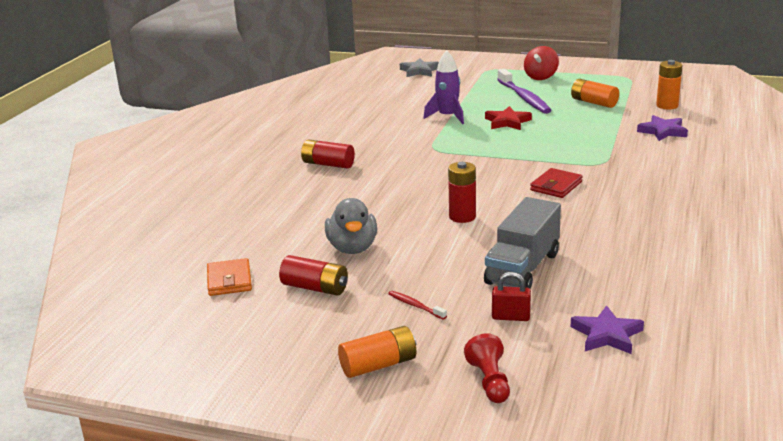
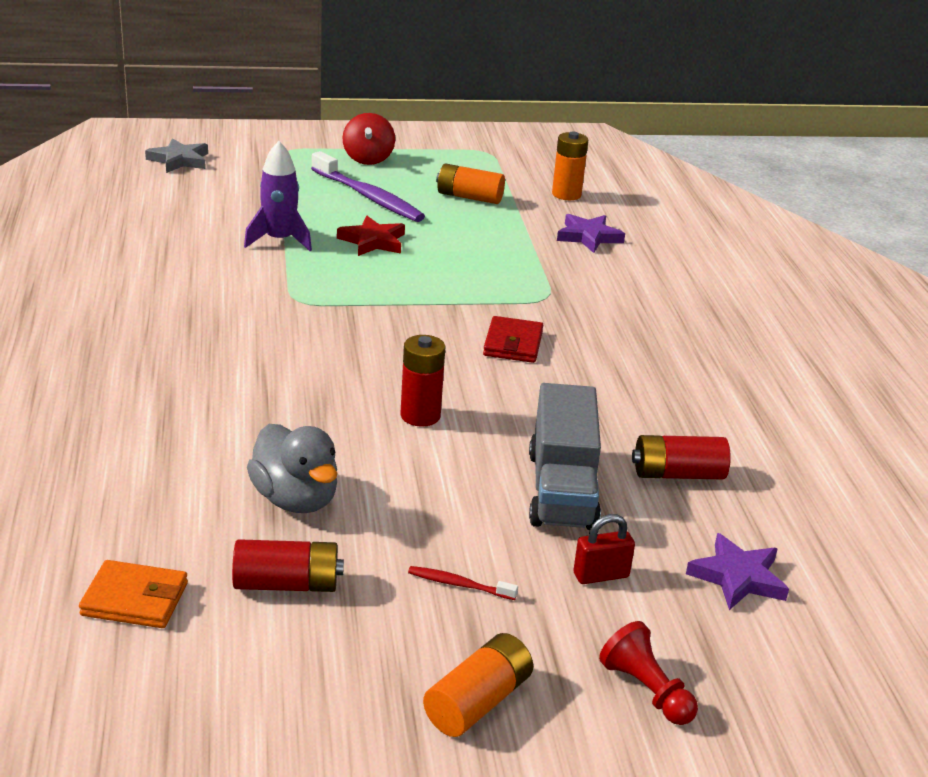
camera: 30 degrees left, 5 degrees up
(229, 280) = (135, 599): orange wallet -> orange wallet turned 45 degrees counterclockwise
(328, 164) = (149, 349): red battery -> red battery (678, 474)

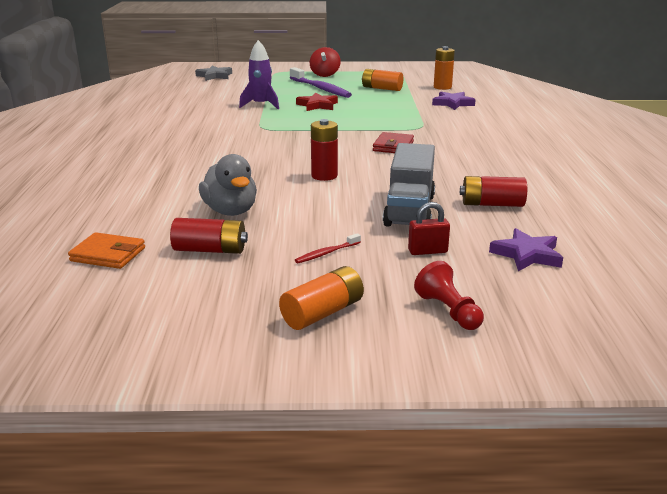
camera: 10 degrees right, 5 degrees down
(459, 584) = (327, 253): red toothbrush -> red toothbrush turned 60 degrees counterclockwise

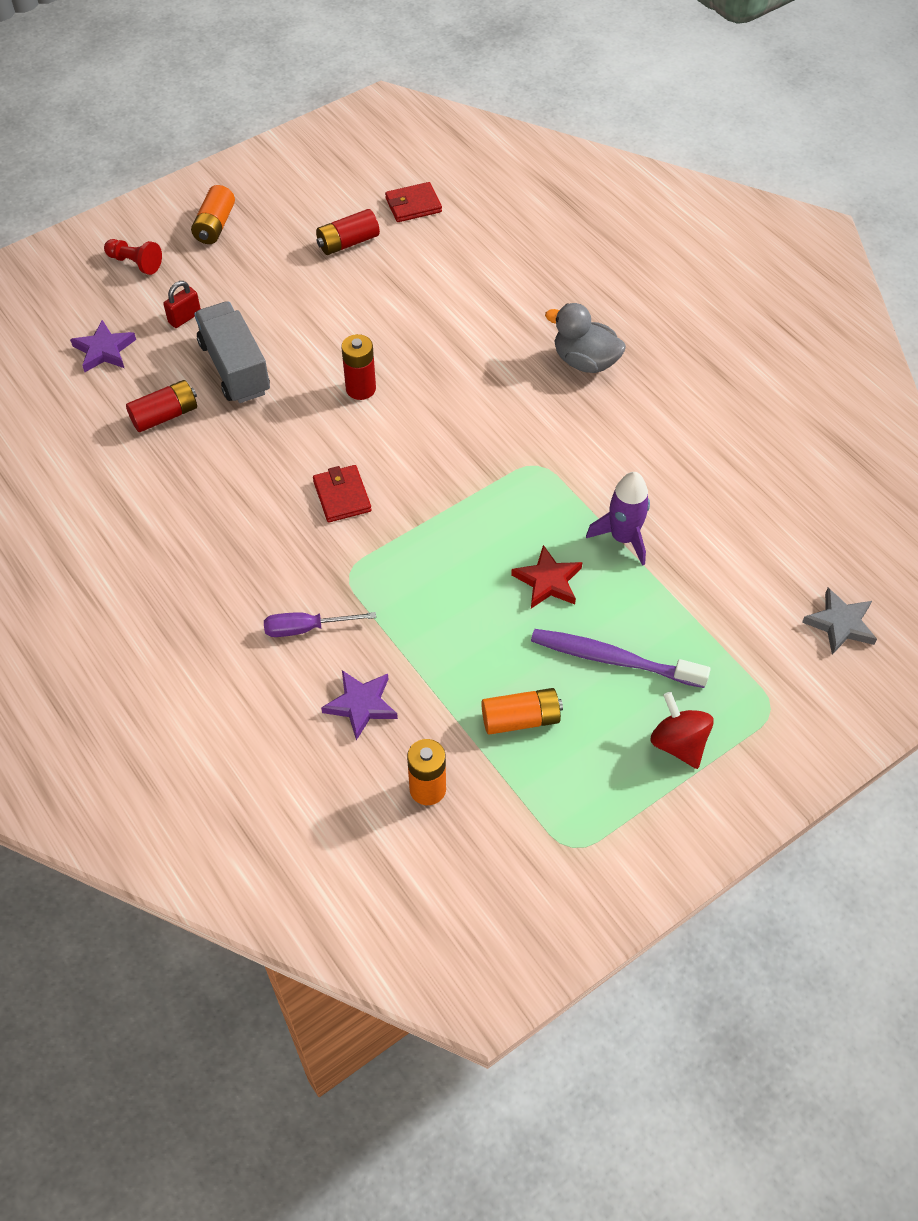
camera: 145 degrees right, 30 degrees up
(108, 254) = (413, 205): orange wallet -> red wallet
(230, 211) = (386, 292): grey duck -> grey duck (585, 361)
(327, 253) = (259, 279): red toothbrush -> none
(461, 121) = (306, 628): none -> purple screwdriver

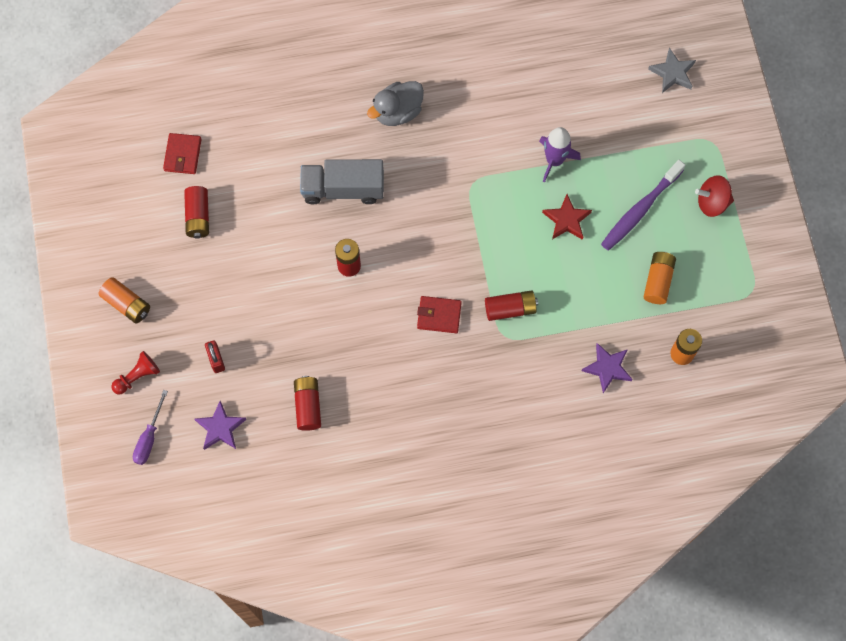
camera: 65 degrees left, 15 degrees up
(235, 368) = (286, 342): grey truck -> grey truck (343, 189)
(306, 628) = (536, 379): purple screwdriver -> purple screwdriver (149, 438)
(389, 565) = (510, 309): none -> red battery

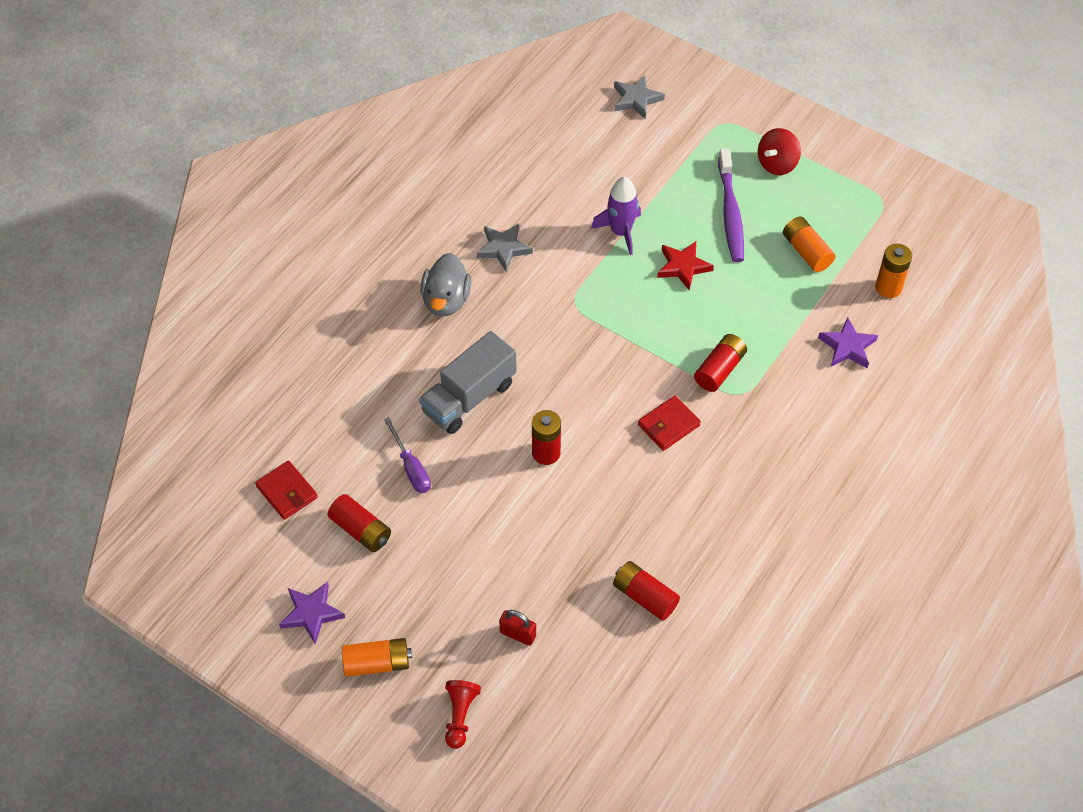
camera: 45 degrees left, 15 degrees down
(149, 438) = (533, 759): purple screwdriver -> purple screwdriver (411, 468)
(220, 428) = (589, 688): purple star -> purple star (311, 613)
(469, 107) = (503, 248): none -> grey star

